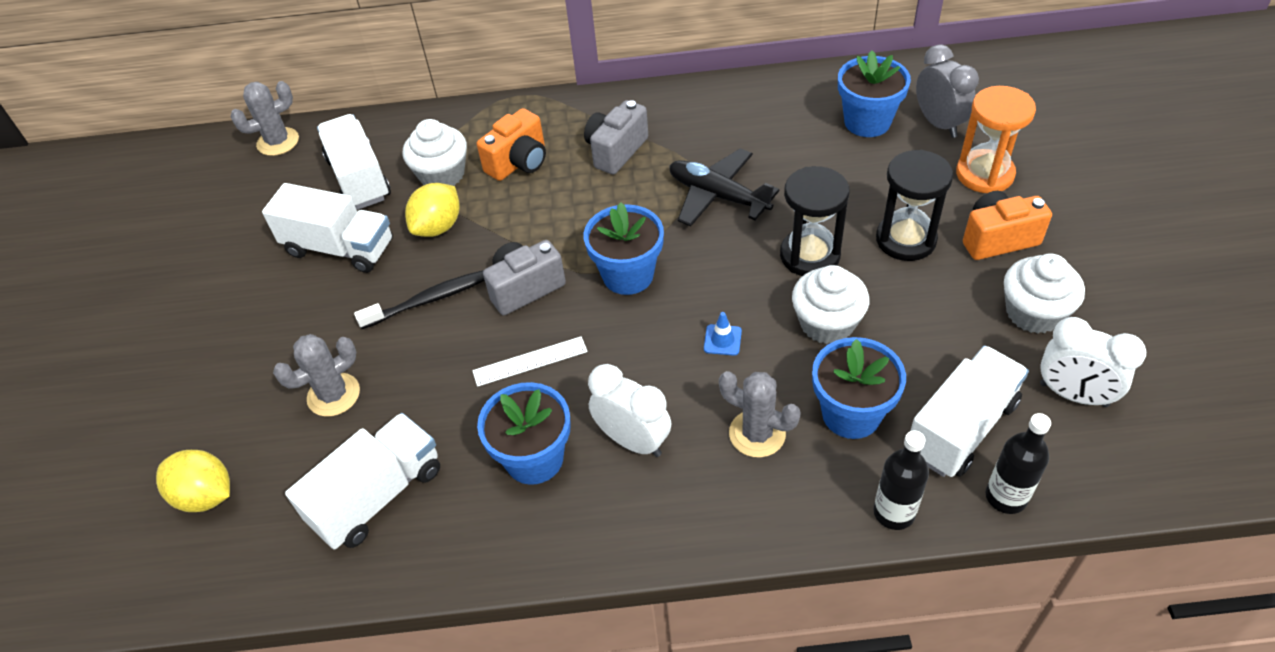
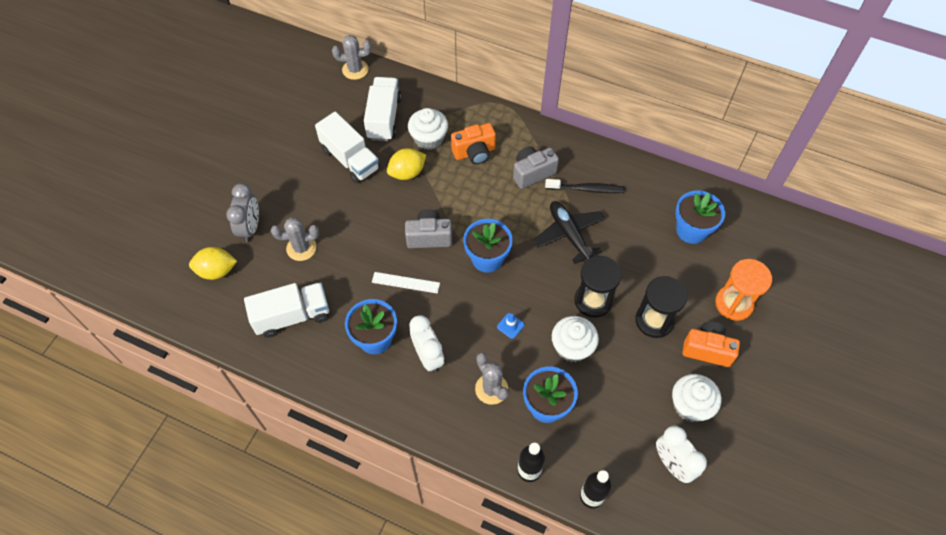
camera: 25 degrees right, 10 degrees up
(205, 496) = (217, 271): yellow lemon -> yellow lemon turned 60 degrees counterclockwise
(428, 300) = (376, 217): black toothbrush -> black toothbrush (586, 189)
(939, 124) = (734, 254): grey clock -> grey clock (250, 228)
(961, 428) = (598, 447): white truck -> none

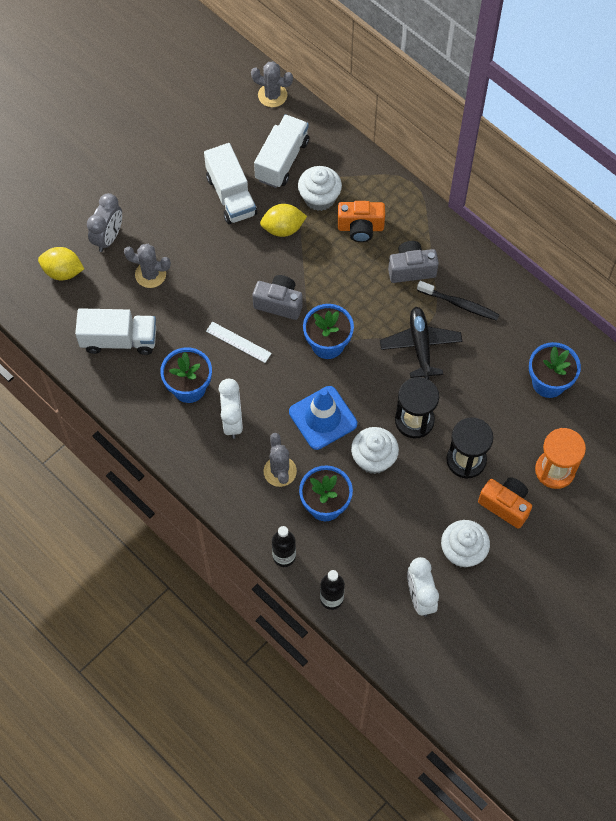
camera: 20 degrees right, 5 degrees up
(510, 326) = (323, 418): blue traffic cone -> blue traffic cone, size x2.45

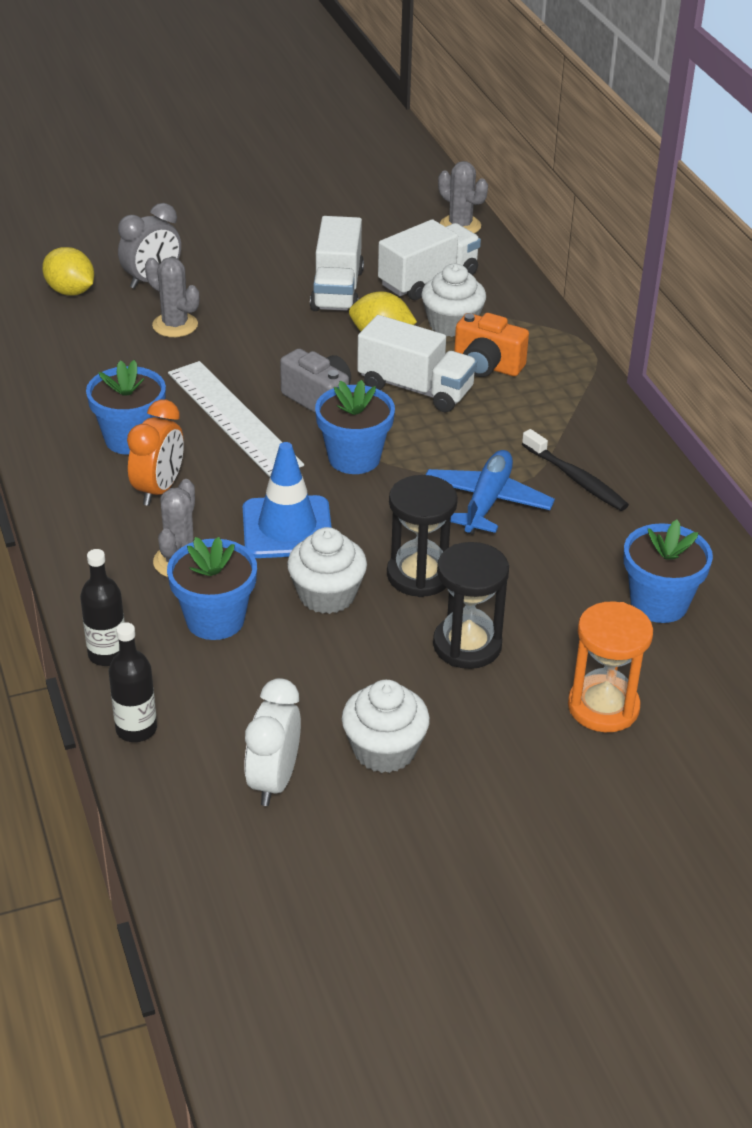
camera: 25 degrees right, 25 degrees down
(119, 340) = (82, 368): white truck -> white truck (415, 388)
(232, 421) = (159, 489): white clock -> orange clock
(238, 342) = (234, 418): white ruler -> white ruler, size x1.95
(411, 269) = (529, 424): grey camera -> none
(420, 346) = (486, 502): black plane -> blue plane
(505, 505) = (493, 720): orange camera -> none

